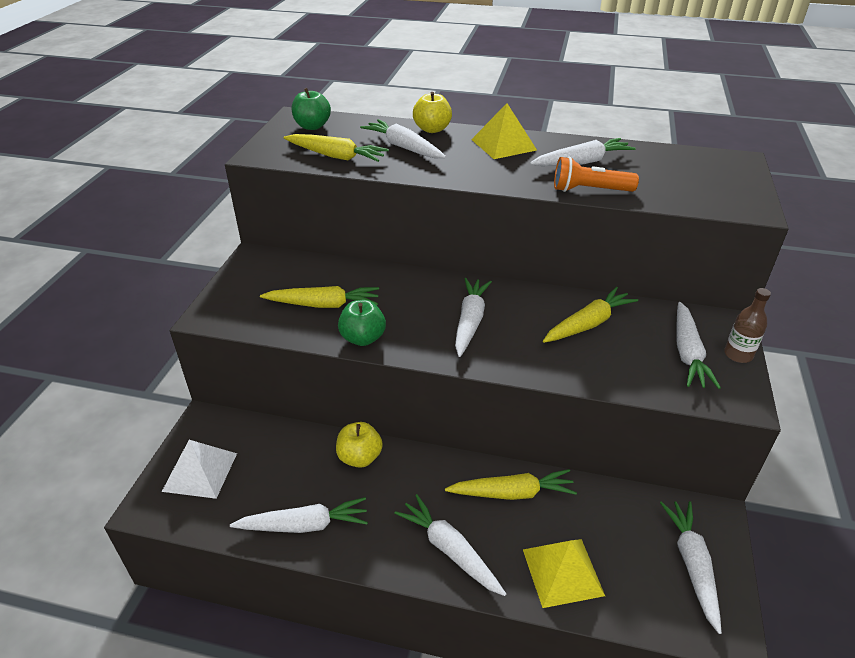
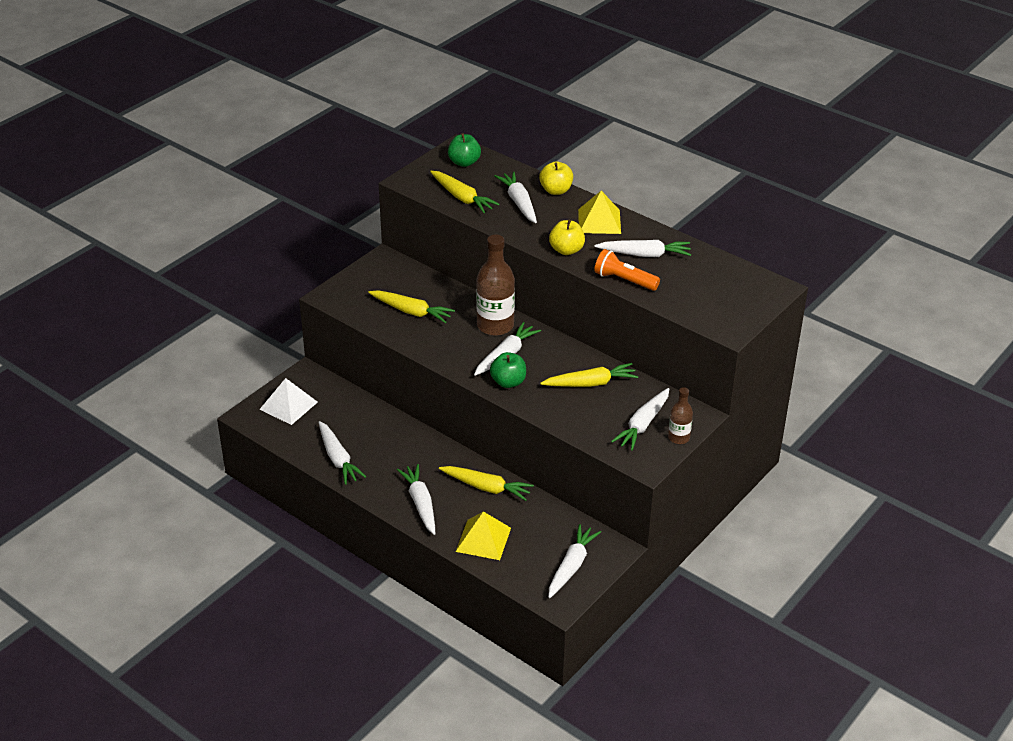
camera: 25 degrees right, 0 degrees up
(304, 525) = (338, 459): white carrot -> white carrot turned 45 degrees clockwise
(360, 457) = (398, 432): yellow apple -> yellow apple (566, 250)
(363, 338) = (423, 344): green apple -> green apple (508, 382)
(431, 292) = (495, 326): none -> brown bottle

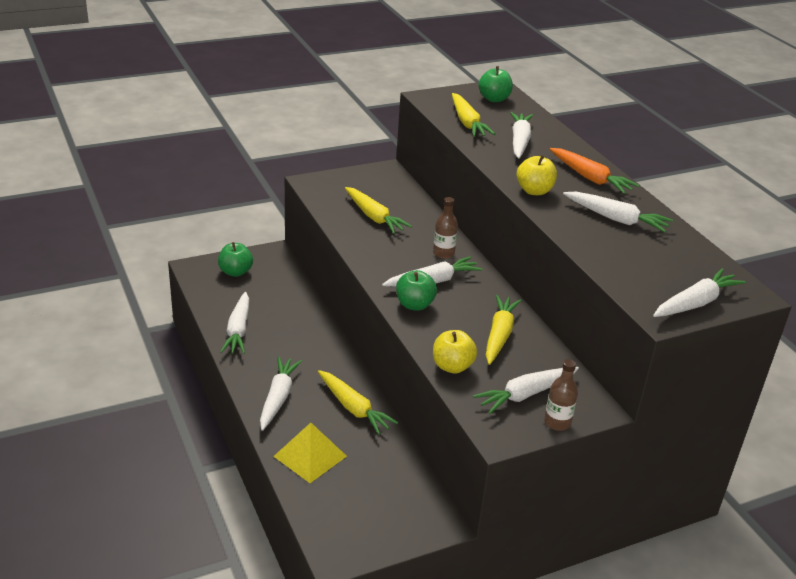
camera: 25 degrees right, 5 degrees down
(288, 405) = (235, 272): white pyramid -> green apple
(495, 326) = (443, 253): brown bottle -> brown bottle, size x0.54
(556, 190) = (565, 142): yellow apple -> yellow apple (452, 366)
(571, 566) = (379, 521): white carrot -> white carrot (695, 303)
(590, 383) = (499, 335): yellow carrot -> yellow carrot turned 90 degrees counterclockwise
(599, 221) = (590, 178): yellow pyramid -> orange carrot
(624, 280) = (574, 234): orange flashlight -> none

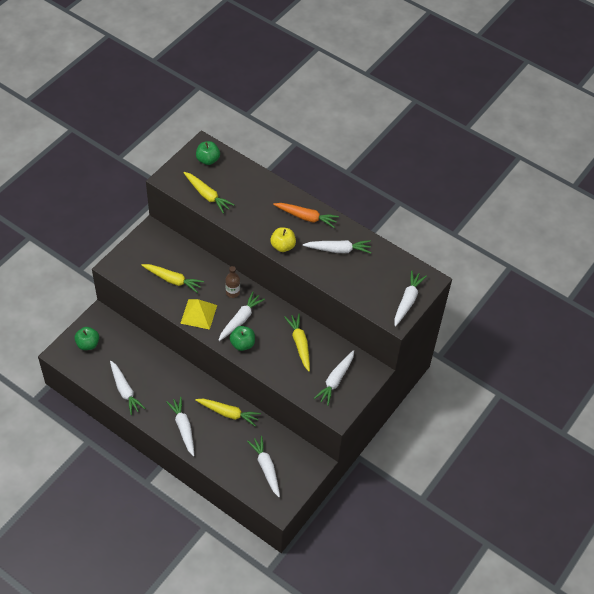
camera: 30 degrees left, 20 degrees up
(310, 456) = (227, 457): yellow pyramid -> yellow pyramid (198, 314)
(452, 366) = (289, 380): yellow apple -> none
(519, 141) = (248, 200): white carrot -> white carrot (266, 468)
(557, 422) = (360, 391): brown bottle -> none

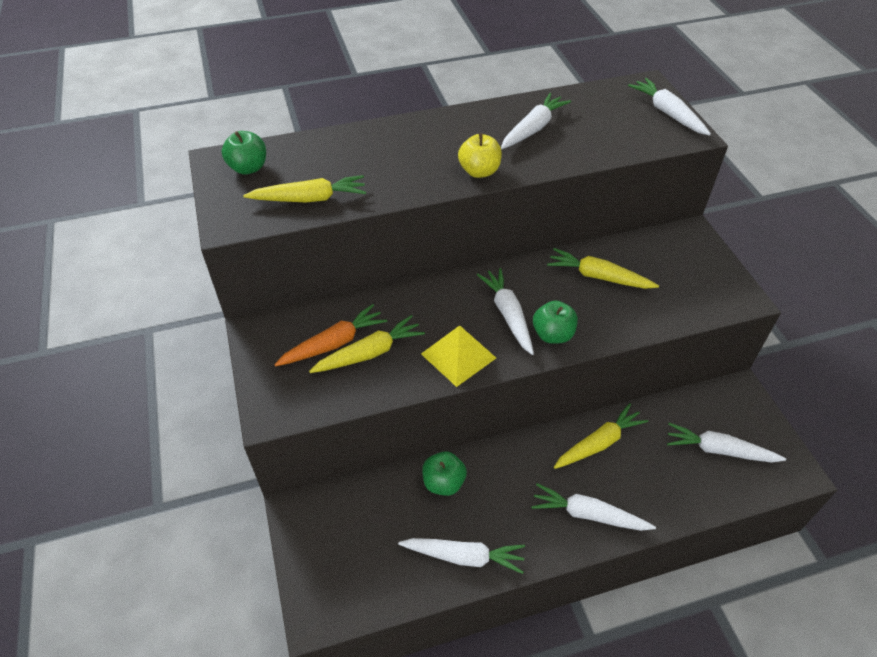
camera: 50 degrees left, 5 degrees down
(88, 344) = (334, 560): green apple -> green apple (443, 482)
(232, 292) = (454, 299): brown bottle -> none
(306, 217) = (451, 130): orange carrot -> orange carrot (334, 343)
(335, 380) = (684, 273): white carrot -> none

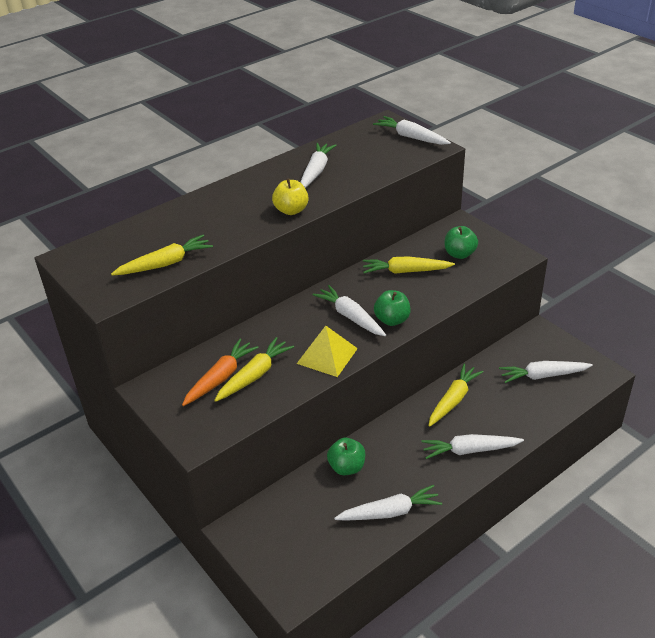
camera: 20 degrees left, 10 degrees down
(248, 168) = (98, 256): green apple -> green apple (459, 254)

